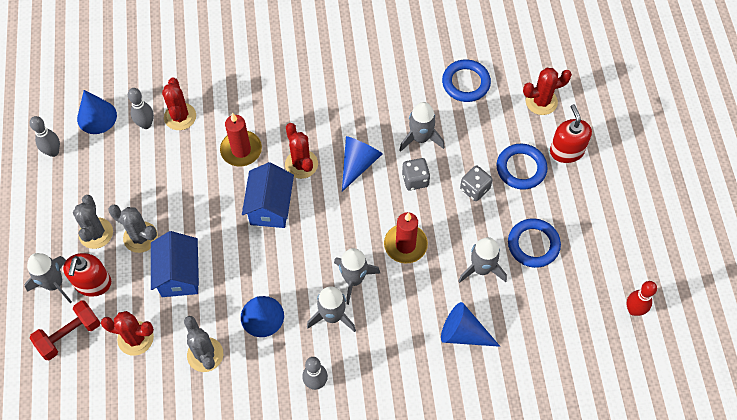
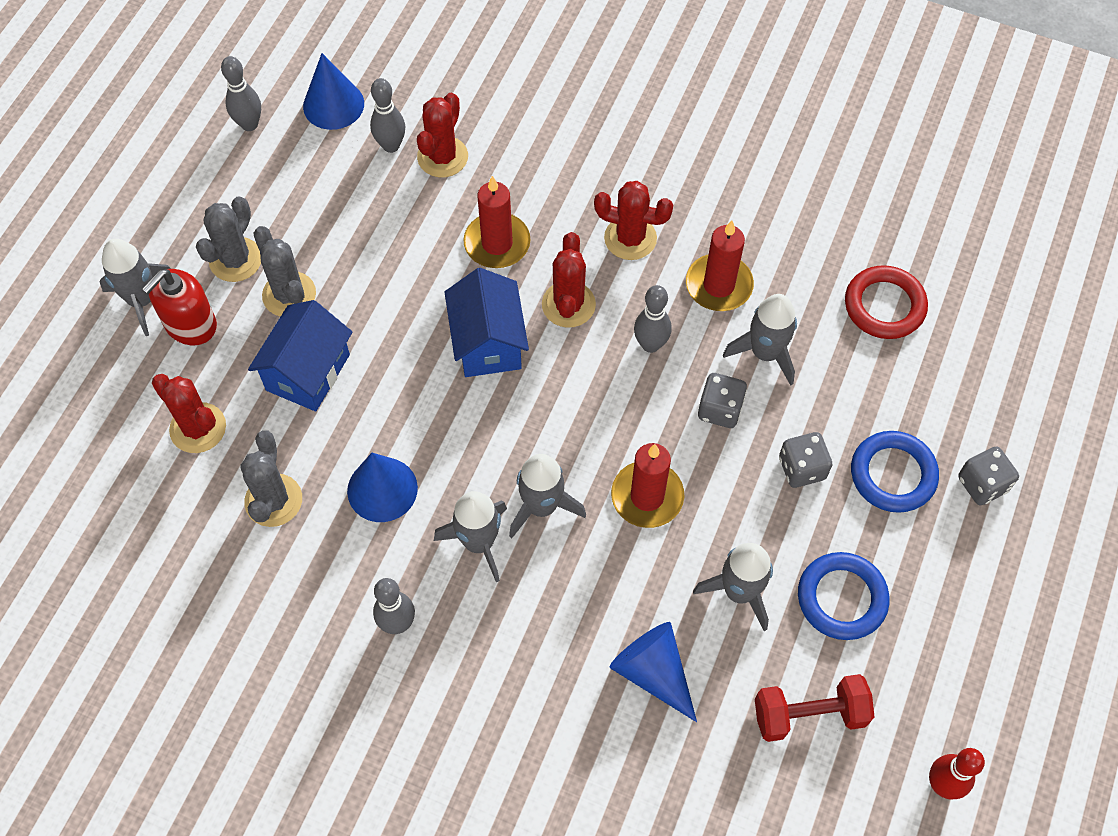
camera: 30 degrees right, 0 degrees up
(69, 335) = (118, 378): red dumbbell -> red dumbbell (809, 714)
(270, 207) = (488, 343): blue house -> blue house turned 45 degrees counterclockwise
(358, 164) = (650, 344): blue cone -> grey bowling pin
(375, 114) = (719, 285): none -> red candle
(466, 83) = (884, 306): blue ring -> red ring
(541, 101) = (987, 390): red cactus -> red cactus (630, 238)
(566, 151) = (982, 484): red soap dispenser -> grey dice

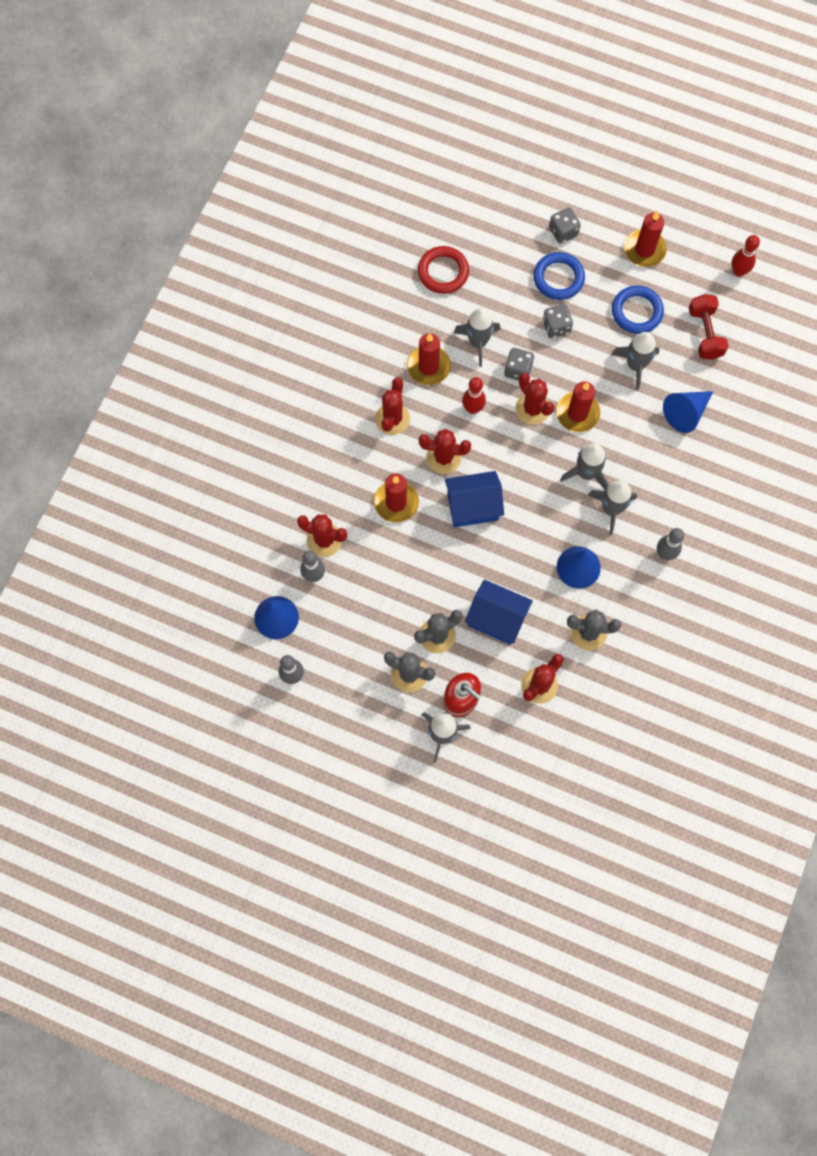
camera: 90 degrees left, 10 degrees up
(650, 344) = (473, 408): grey bowling pin -> red bowling pin
(653, 429) = (532, 409): none -> red cactus
(965, 617) = (644, 250): none -> red candle

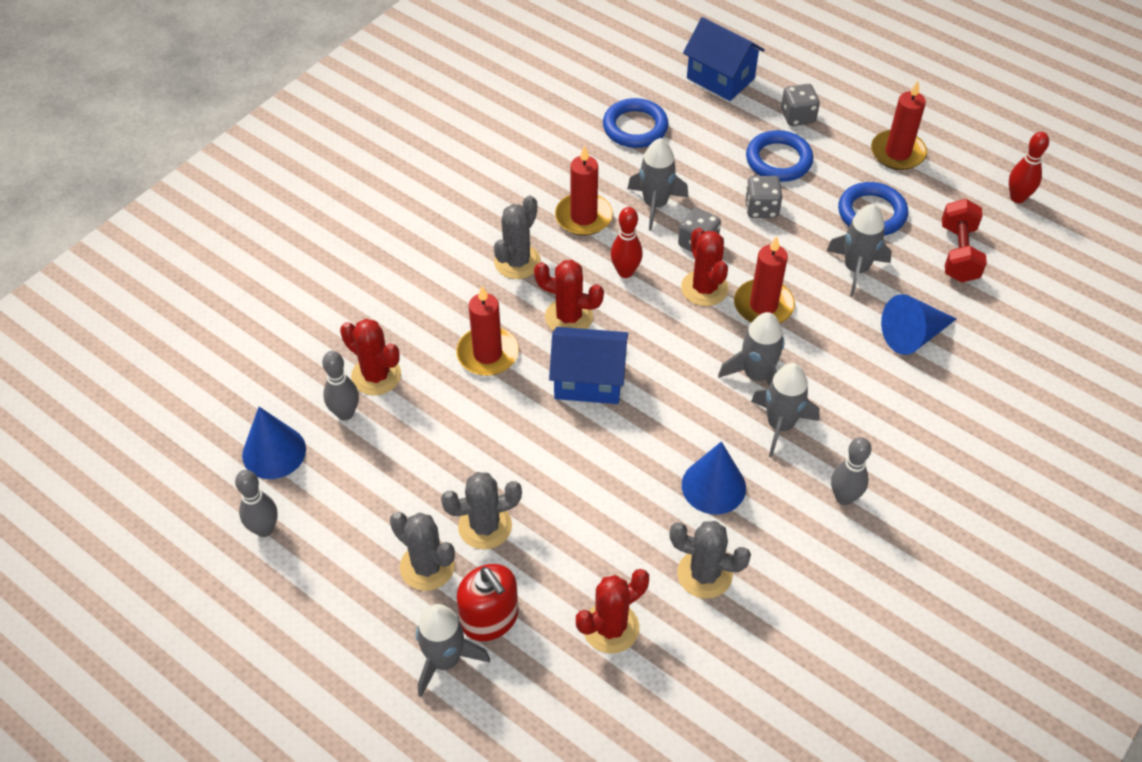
camera: 15 degrees right, 20 degrees down
(392, 419) = (517, 262): red cactus -> grey cactus
(443, 272) = (635, 127): red ring -> blue ring
(496, 618) = (576, 524): blue house -> blue house (720, 78)

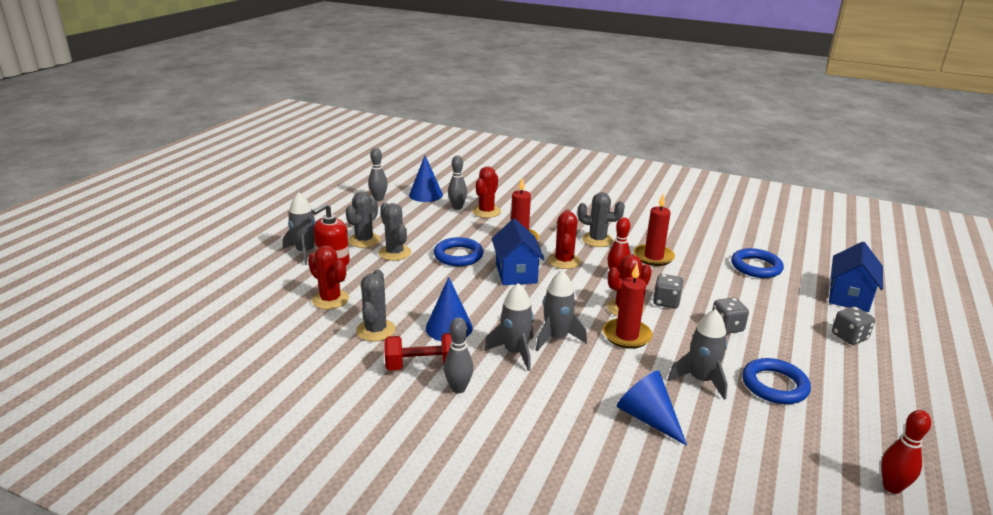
camera: 75 degrees right, 25 degrees down
(655, 204) = (688, 281): grey rocket -> none
(778, 160) = (788, 331): blue ring -> blue ring (458, 255)
(897, 153) = (867, 397): red candle -> none
(958, 253) = (772, 444): red dumbbell -> red dumbbell (422, 365)

